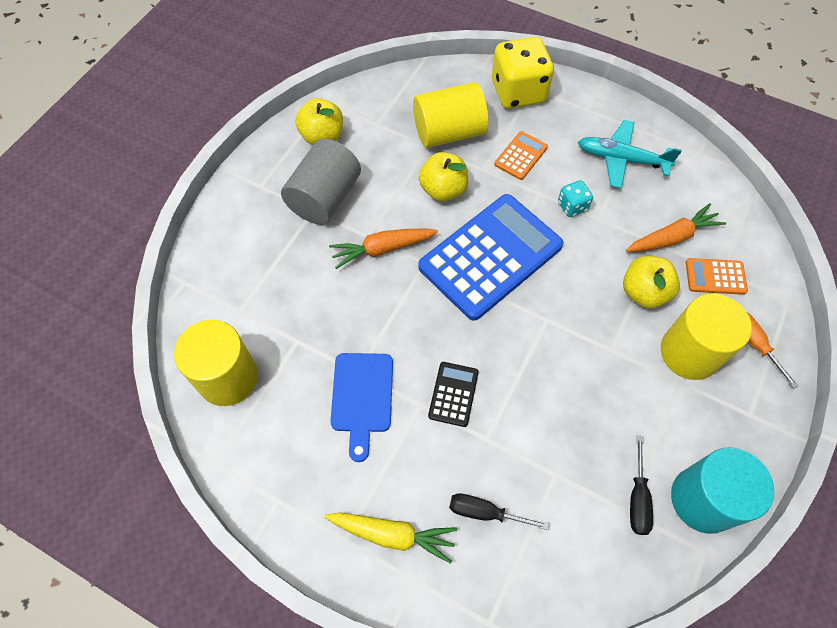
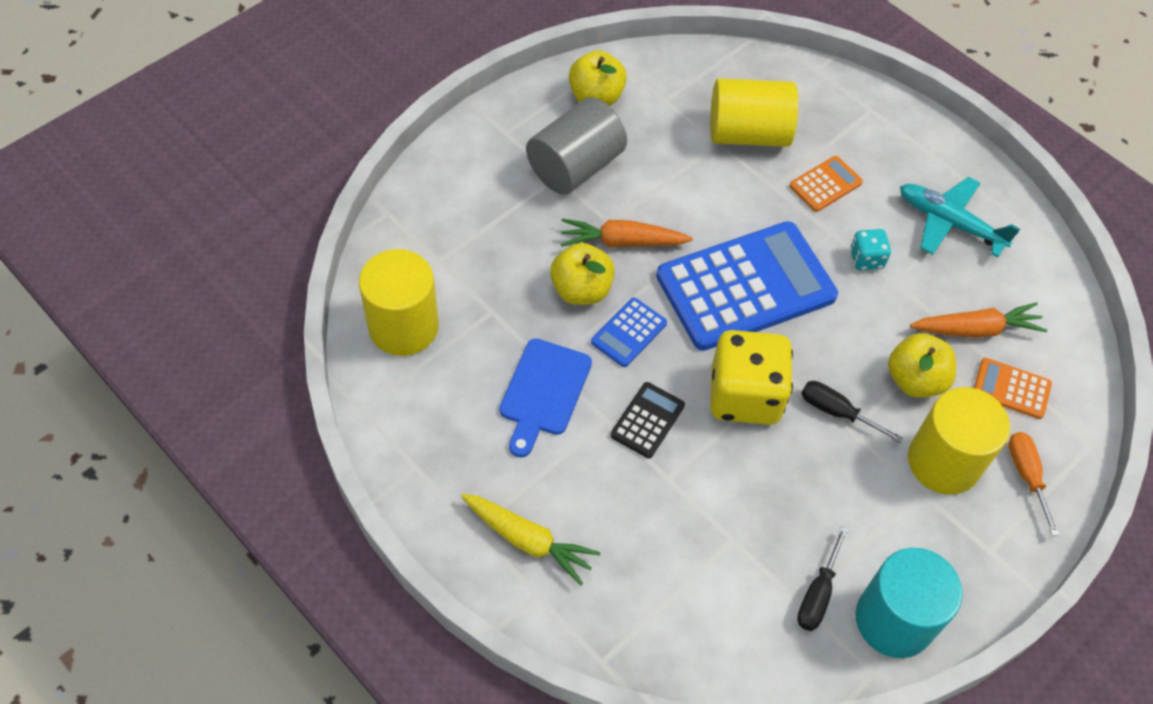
camera: 15 degrees right, 5 degrees down
(413, 324) = (629, 333): none -> blue calculator
(443, 190) = (717, 196): yellow apple -> yellow apple (581, 290)
(485, 512) = (638, 552): black screwdriver -> black screwdriver (837, 412)
(518, 92) = (851, 110): yellow dice -> yellow dice (744, 396)

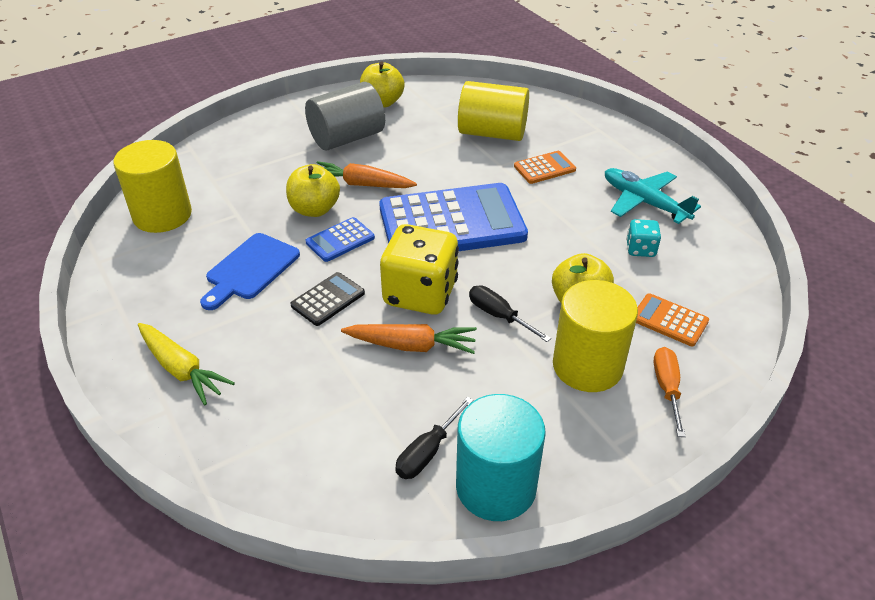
camera: 15 degrees right, 15 degrees down
(866, 259) = (563, 217): turquoise dice -> turquoise dice (640, 249)
(976, 329) = (648, 274): orange carrot -> orange carrot (412, 345)

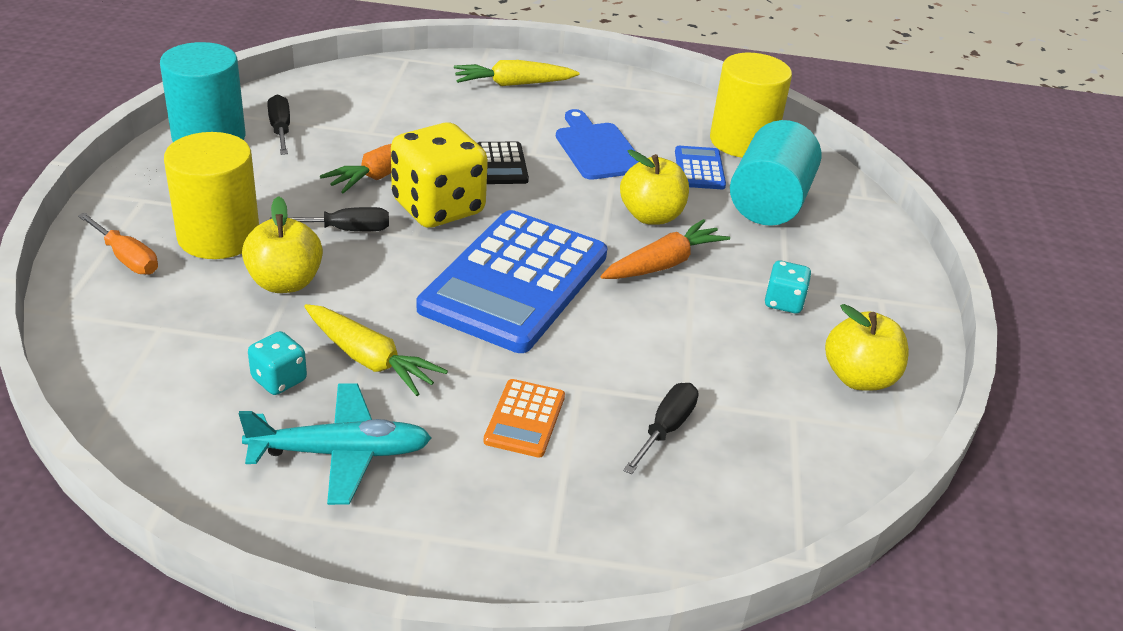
camera: 125 degrees right, 5 degrees down
(241, 176) = (769, 202): none -> turquoise cylinder
(340, 240) = (578, 206): blue calculator -> blue calculator (699, 169)
(347, 138) = (783, 302): grey cylinder -> turquoise dice
(492, 133) = (665, 429): yellow cylinder -> black screwdriver
(582, 231) = (370, 359): none -> yellow carrot
(669, 320) = (173, 318): orange calculator -> none

